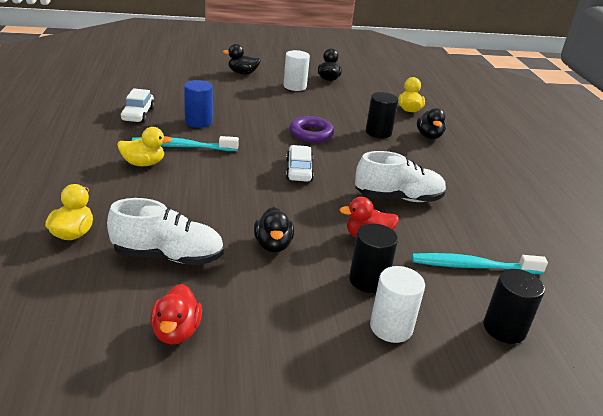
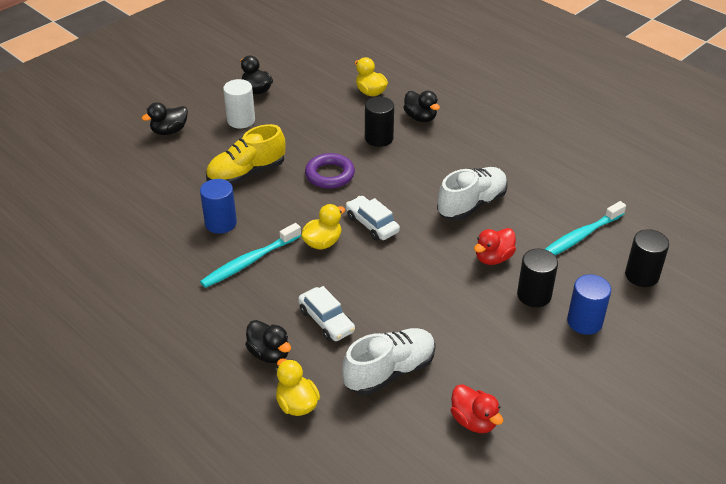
camera: 35 degrees left, 10 degrees up
(138, 114) = (154, 250): white car -> white car (326, 321)
(143, 163) = (245, 302): yellow duck -> yellow duck (322, 242)
(256, 109) = (246, 173): none -> yellow shoe
(273, 245) = (443, 310): black duck -> black duck (269, 353)
(391, 327) = (584, 322): white cylinder -> blue cylinder

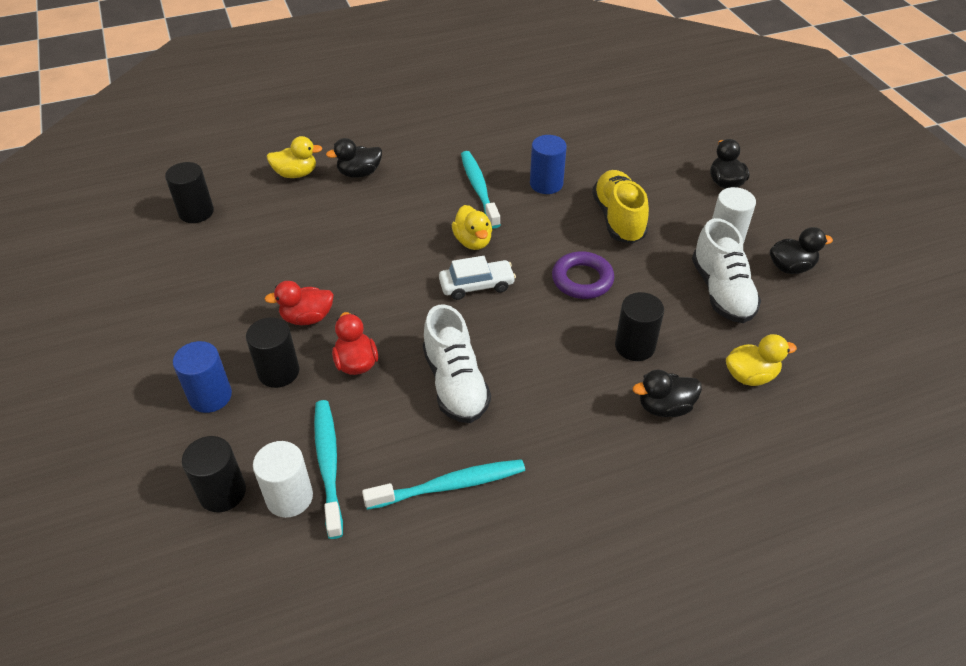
camera: 115 degrees right, 5 degrees up
(326, 321) = (368, 214): white car -> none
(390, 371) = (280, 233): white shoe -> white shoe (721, 291)
(403, 456) = (196, 212): none -> black cylinder
(474, 421) = (185, 263): red duck -> red duck (307, 318)
(546, 182) = (449, 485): none -> turquoise toothbrush
(616, 244) = (289, 497): none -> white cylinder

